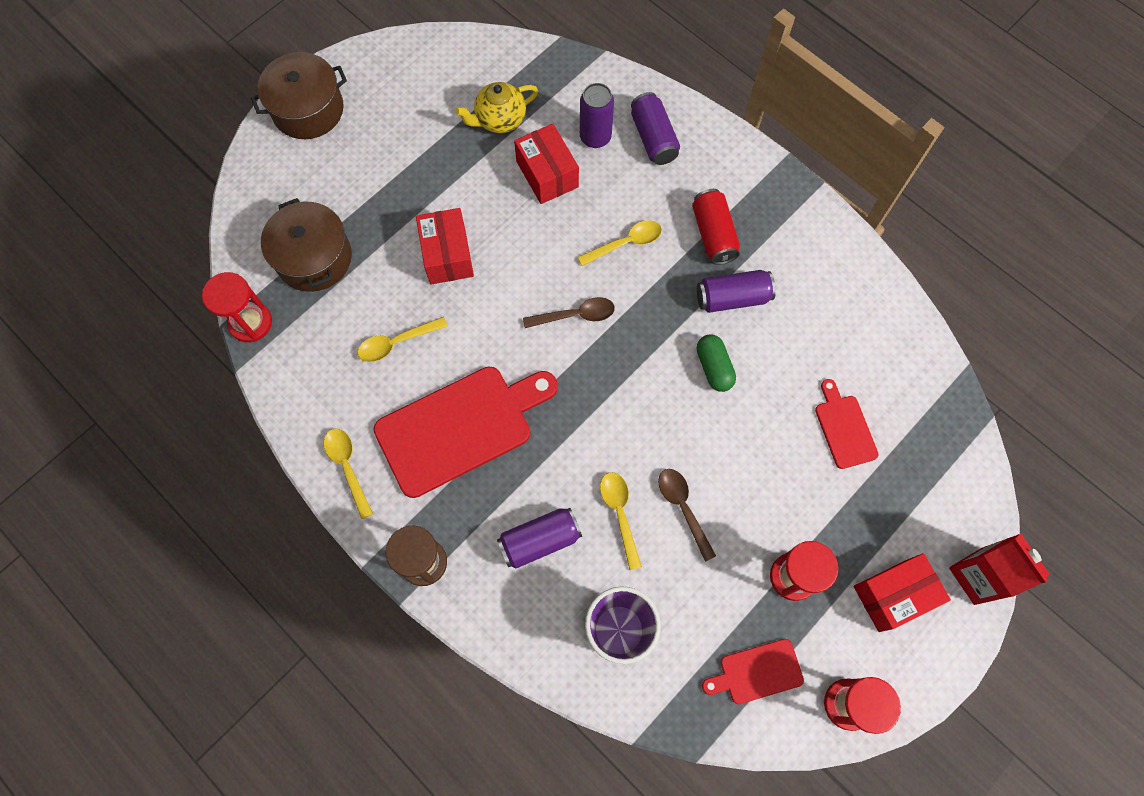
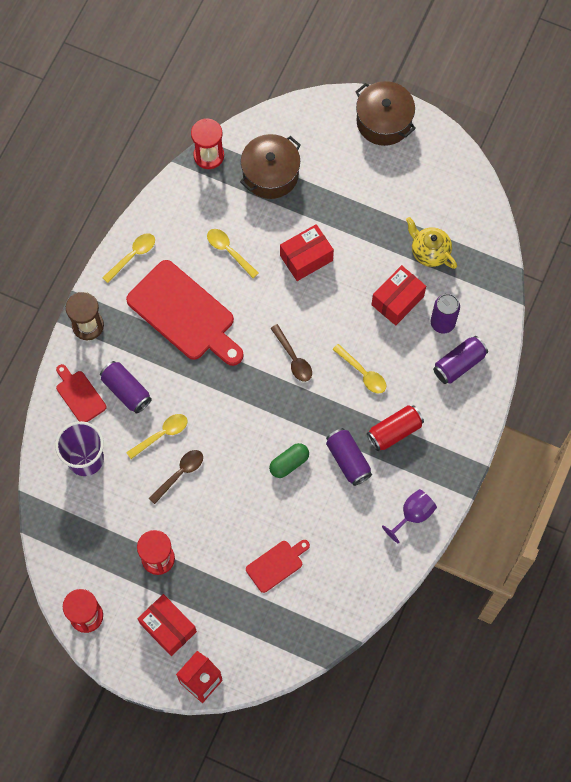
camera: 70 degrees right, 0 degrees up
(757, 672) = (87, 553): red cutting board -> red cutting board (79, 395)
(825, 251) = (413, 515): none -> purple goblet

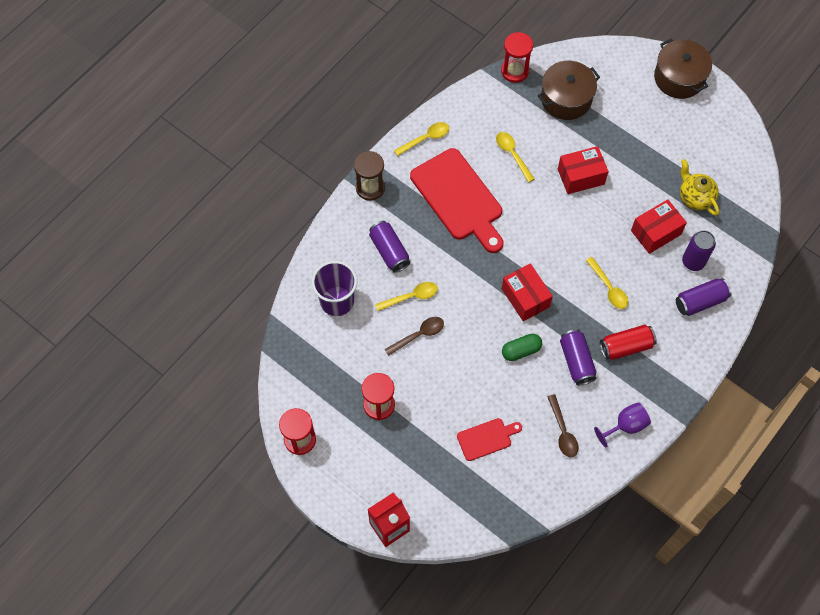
camera: 15 degrees right, 5 degrees down
(79, 395) = (346, 245): red cutting board -> none
(168, 627) = (372, 469): red box -> red box (525, 298)
(293, 358) = (547, 259): brown spoon -> brown spoon (562, 431)

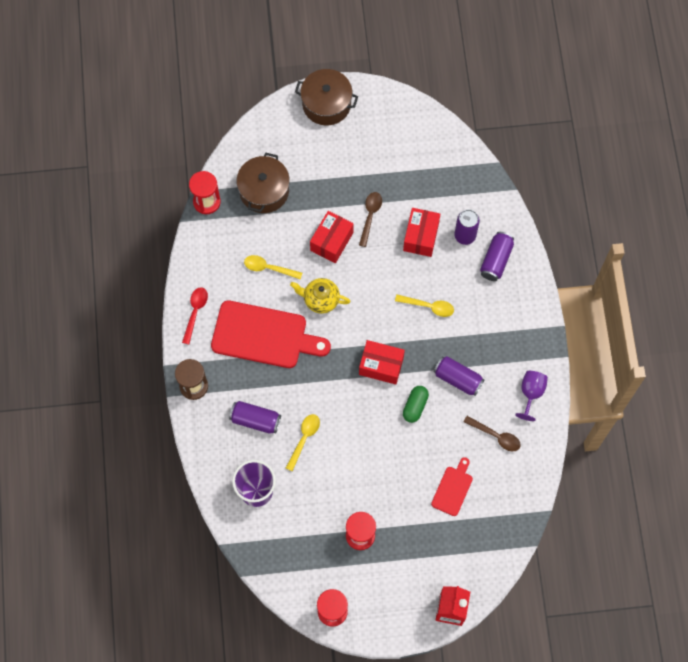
camera: 45 degrees left, 5 degrees up
(418, 335) = (337, 461): brown spoon -> brown spoon (370, 216)
(425, 139) = (195, 312): yellow spoon -> red spoon
(626, 346) = (479, 338): red can -> none
(695, 197) = (422, 186): yellow teapot -> yellow teapot (320, 300)

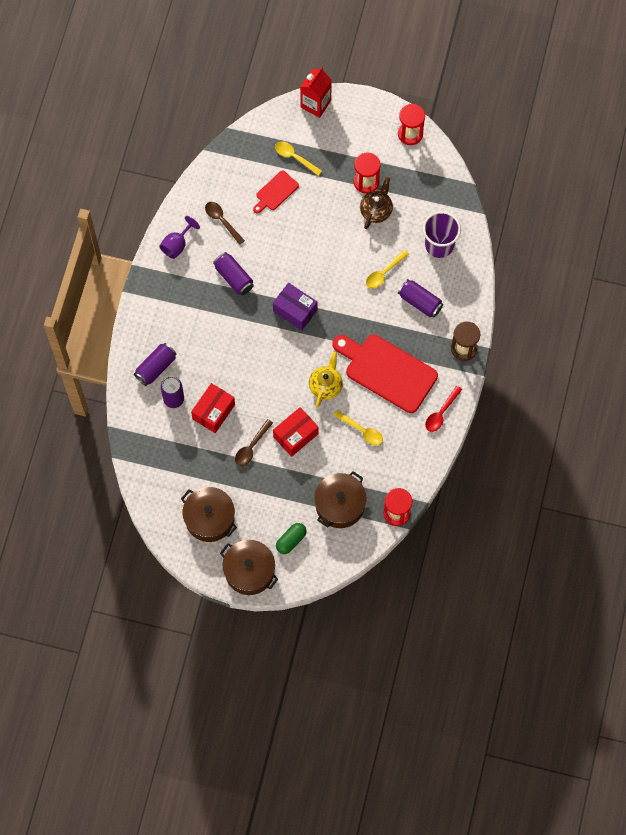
camera: 160 degrees left, 0 degrees up
(320, 300) = (325, 386): yellow teapot -> yellow teapot turned 105 degrees counterclockwise
(337, 506) = (376, 210): none -> brown teapot
(381, 366) = (295, 311): red box -> purple box
(383, 137) = (209, 518): none -> brown pot
(415, 406) = (279, 267): green capsule -> green capsule (291, 540)
(428, 306) = (233, 347): yellow spoon -> yellow spoon (295, 157)

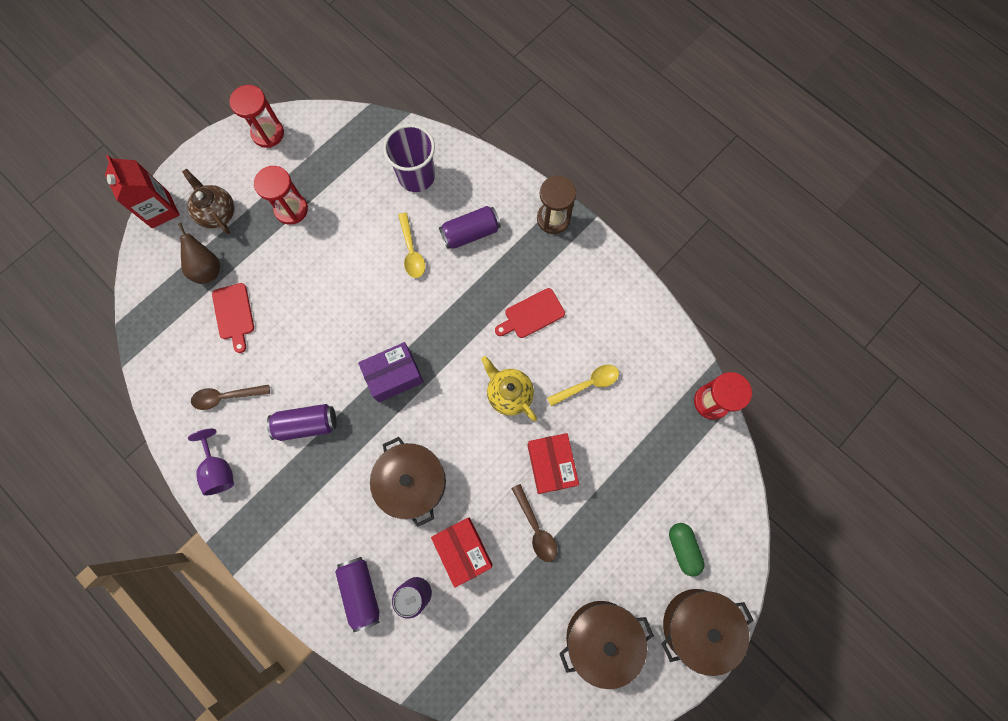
camera: 60 degrees left, 5 degrees up
(295, 157) = (207, 269): yellow spoon -> brown pear
(340, 505) = (667, 462): brown pot -> brown pot (412, 482)
(376, 210) = (332, 218): brown teapot -> brown teapot (217, 213)
(387, 371) = (532, 314): red cutting board -> red cutting board, size x0.49
(441, 413) = (615, 284): red spoon -> none

